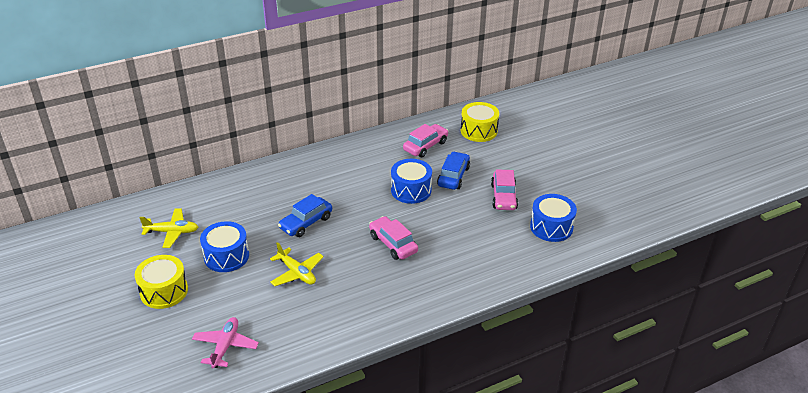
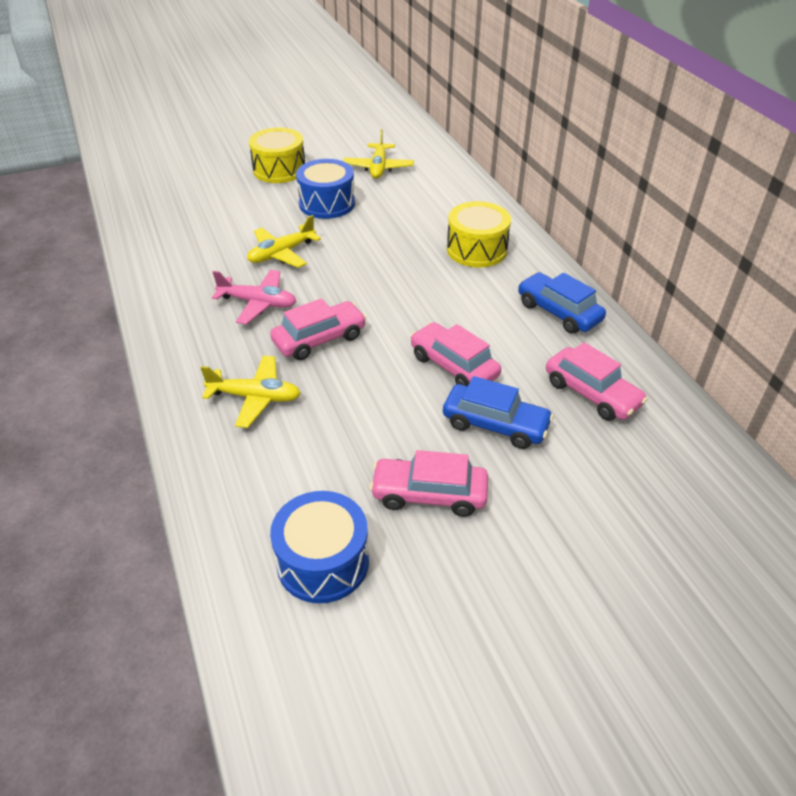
camera: 95 degrees right, 5 degrees up
(225, 346) = (178, 209): pink plane -> pink plane (258, 303)
(306, 223) = (382, 260): blue car -> blue car (558, 312)
(411, 190) = (453, 366): blue drum -> pink car
(449, 265) = (255, 397): none -> yellow plane
(479, 131) = (664, 482): yellow drum -> yellow drum (476, 249)

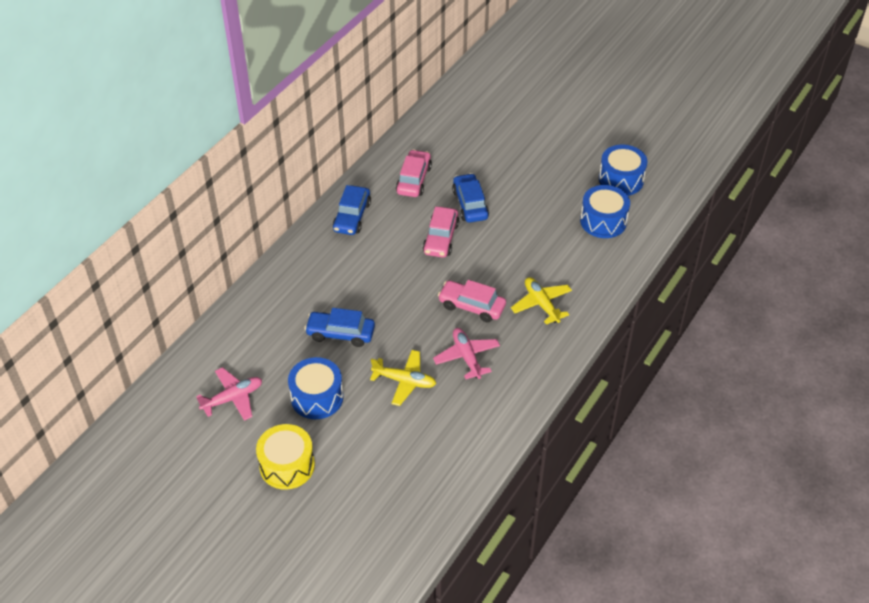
camera: 125 degrees left, 5 degrees up
(378, 168) = (233, 398): yellow plane -> pink plane
(385, 240) = (340, 333): none -> blue car
(391, 663) = (621, 180): none -> blue drum
(429, 494) = (535, 207): pink car -> none
(476, 249) = (312, 281): yellow drum -> none

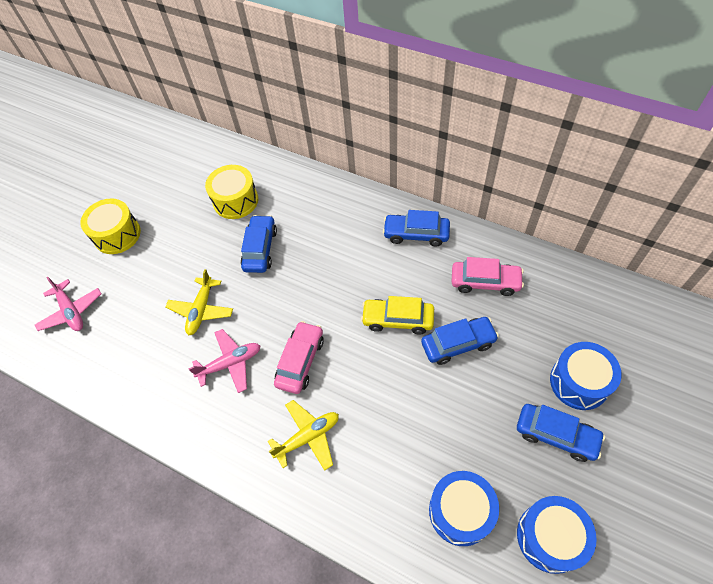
camera: 90 degrees right, 10 degrees up
(233, 398) = (189, 186): pink plane -> pink plane (71, 311)
(269, 354) = (235, 201): none -> yellow drum
(317, 397) = (186, 243): blue drum -> blue drum (579, 382)
(441, 238) = (398, 320): pink car -> yellow car
(551, 163) = (556, 435): none -> blue car

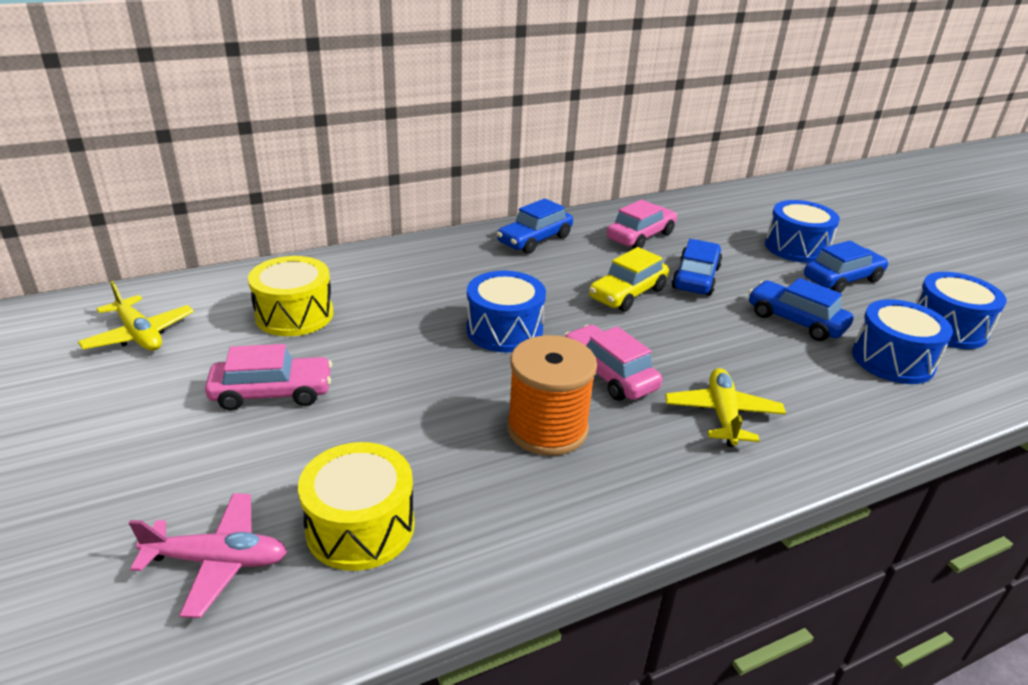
camera: 60 degrees left, 25 degrees down
(117, 235) = (154, 439): yellow drum -> yellow drum (360, 527)
(173, 244) = (272, 393): none -> pink car
(201, 310) = (427, 416): yellow plane -> yellow plane (139, 334)
(230, 363) = (547, 428): pink plane -> orange spool
(260, 249) = (402, 330): blue car -> blue car (795, 321)
(300, 289) = (504, 330): none -> blue drum

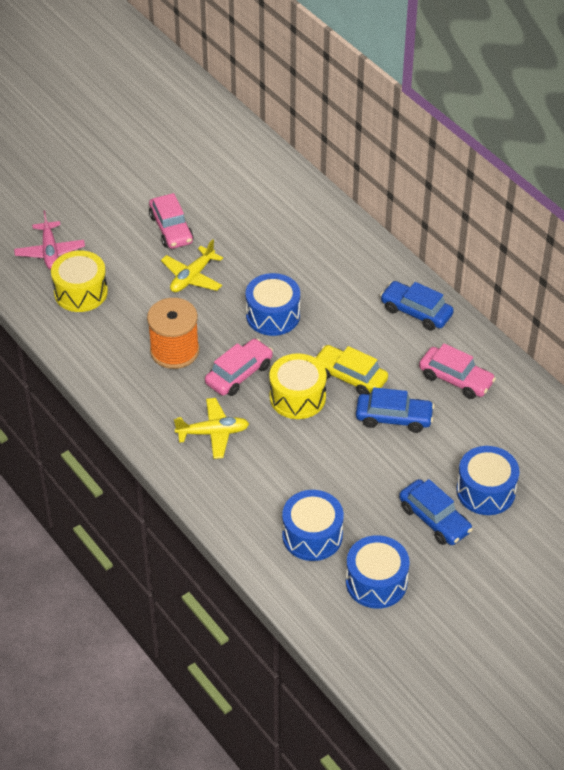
camera: 80 degrees right, 15 degrees up
(139, 334) = (207, 156): yellow plane -> yellow plane (192, 277)
(294, 315) = (253, 212): yellow drum -> yellow drum (297, 397)
(795, 321) = (348, 480): blue car -> none

